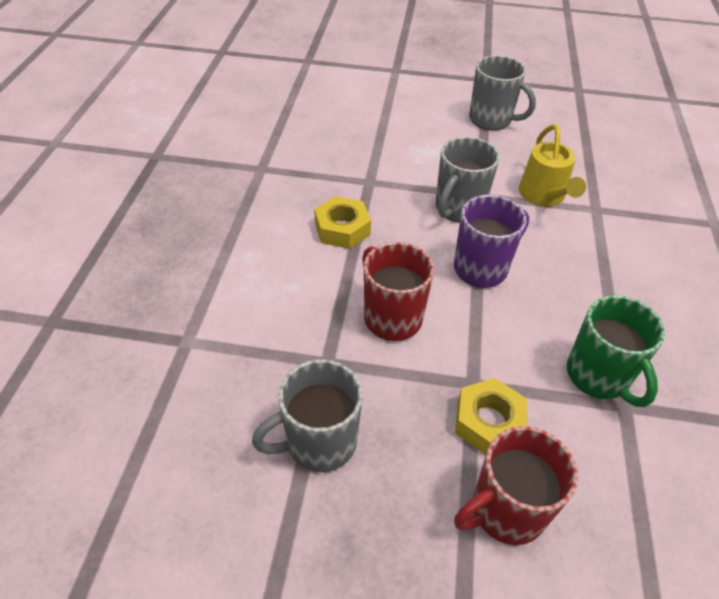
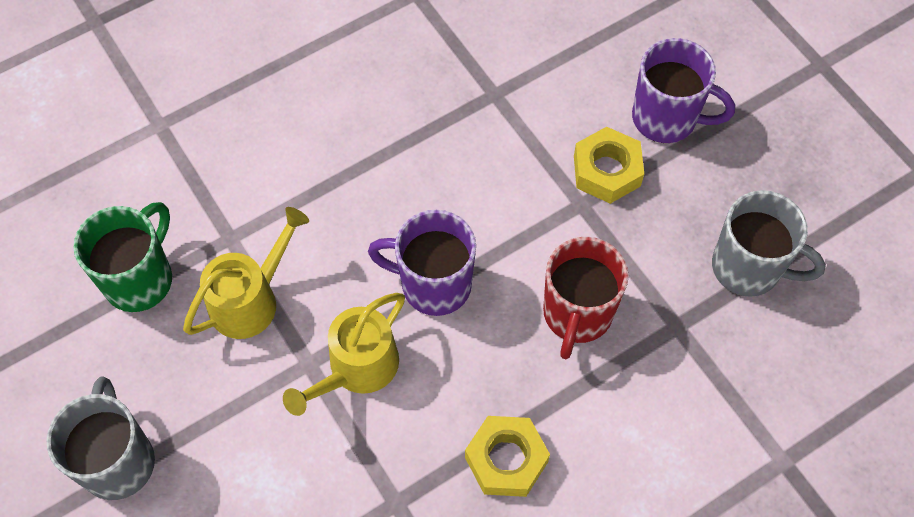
camera: 130 degrees left, 15 degrees up
(458, 208) = (356, 369): grey mug -> yellow watering can
(506, 510) = (666, 118): red mug -> purple mug
(598, 376) = (481, 124): green mug -> green mug (140, 279)

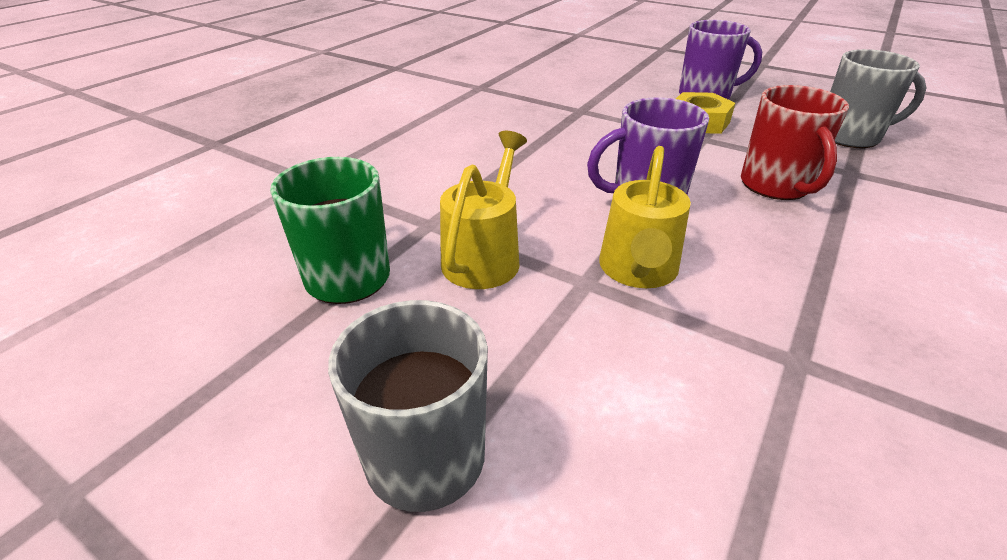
camera: 25 degrees left, 25 degrees down
(506, 460) = (850, 287): yellow nut -> none

